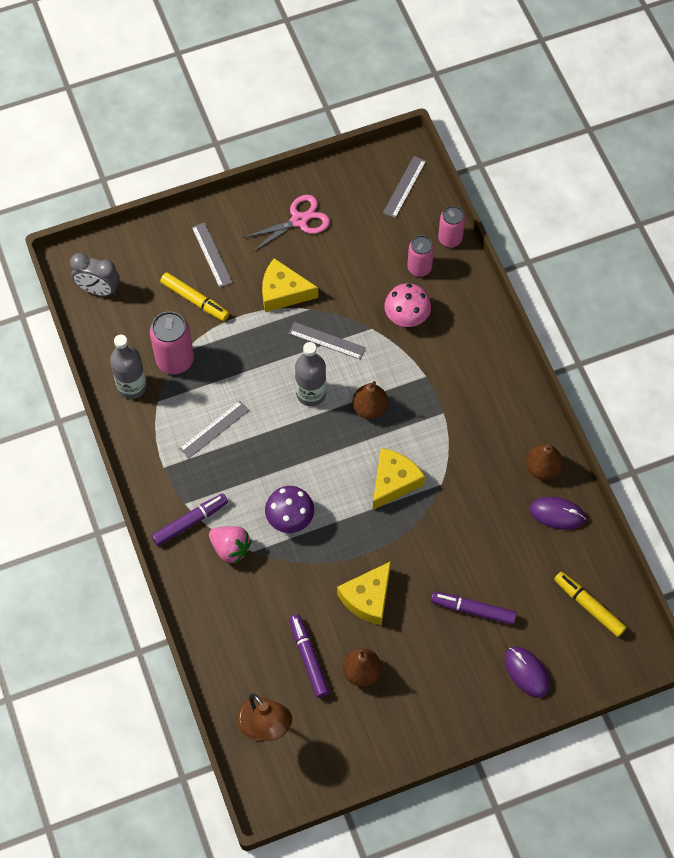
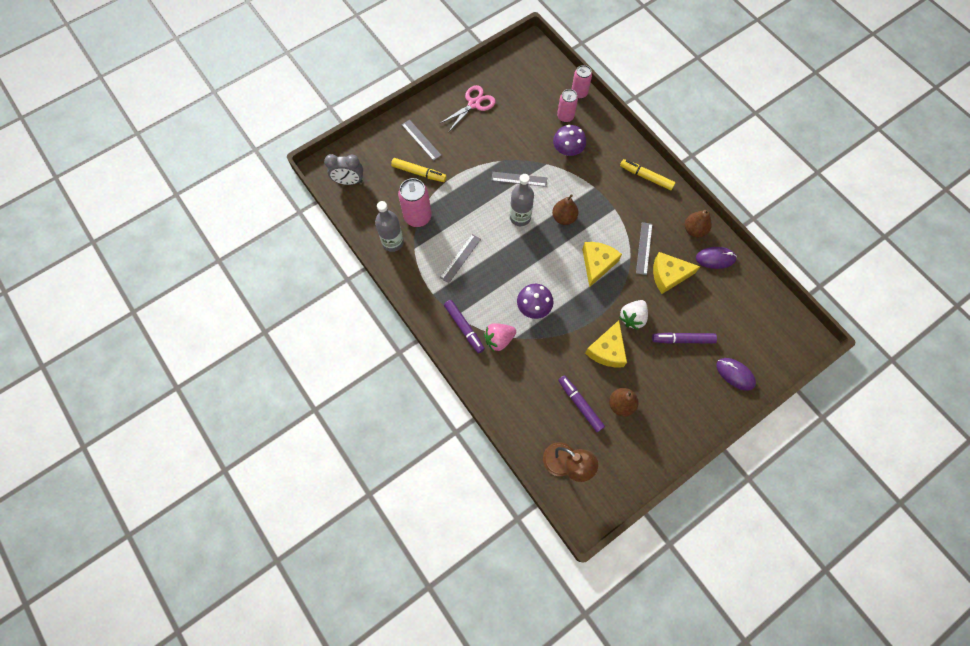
camera: 15 degrees left, 5 degrees up
(190, 522) = (464, 328): purple marker -> purple marker turned 105 degrees clockwise
(230, 548) = (499, 339): pink strawberry -> pink strawberry turned 135 degrees clockwise
(283, 292) = (478, 153): yellow cheese -> yellow cheese (668, 275)
(404, 187) = (537, 67): grey ruler -> grey ruler (644, 248)
(407, 316) = (567, 150): pink mushroom -> purple mushroom
(416, 564) = (632, 318): none -> white strawberry
(589, 606) = (759, 316): yellow marker -> yellow marker (646, 177)

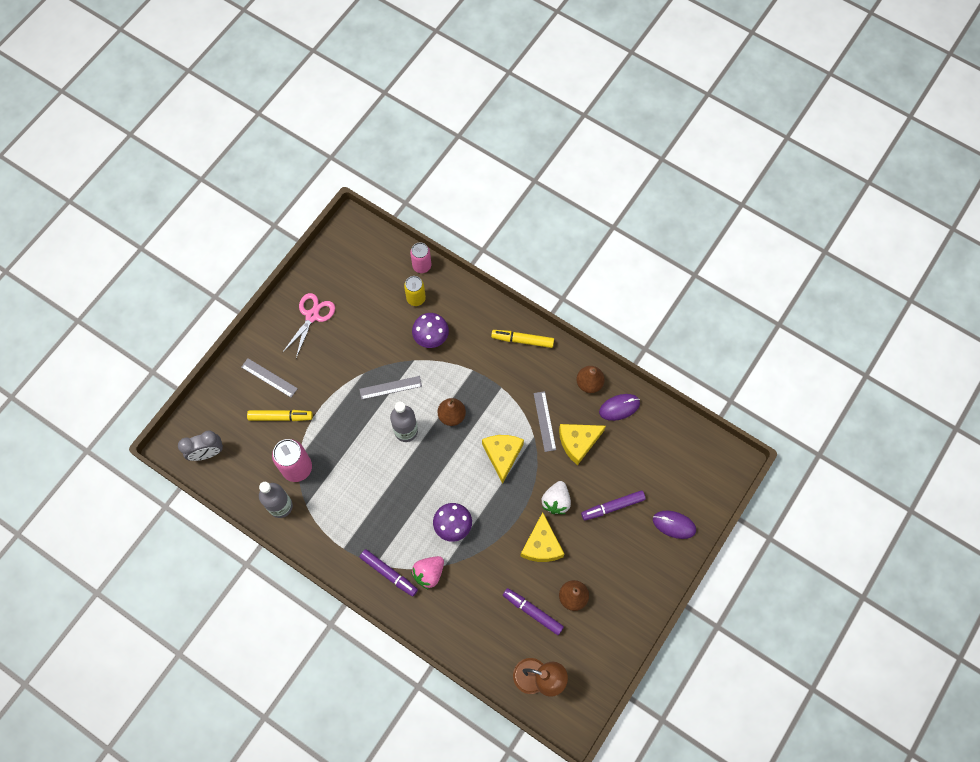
camera: 20 degrees left, 0 degrees up
(460, 258) = (359, 499): grey ruler -> none
(565, 117) = (416, 298): pink can -> yellow can

